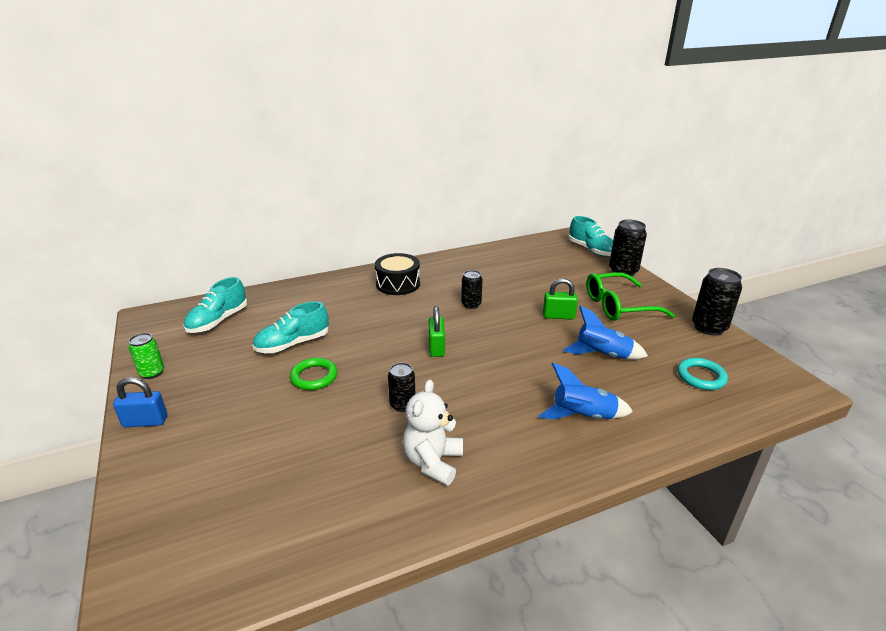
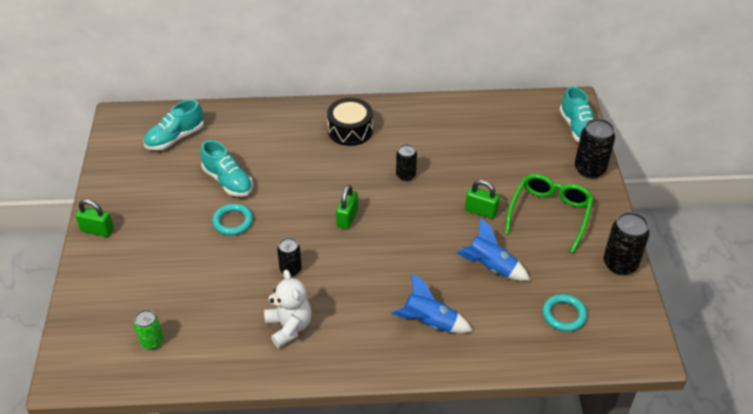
camera: 20 degrees right, 15 degrees up
(145, 421) = (97, 230): blue padlock -> green padlock
(152, 373) = (111, 183): green can -> green can (152, 342)
(293, 344) = (228, 181): turquoise shoe -> turquoise shoe turned 120 degrees counterclockwise
(314, 377) = (233, 221): green ring -> turquoise ring
(433, 462) = (289, 327): white teddy bear -> white teddy bear turned 120 degrees clockwise
(619, 306) = (550, 214): green glasses -> green glasses turned 105 degrees clockwise

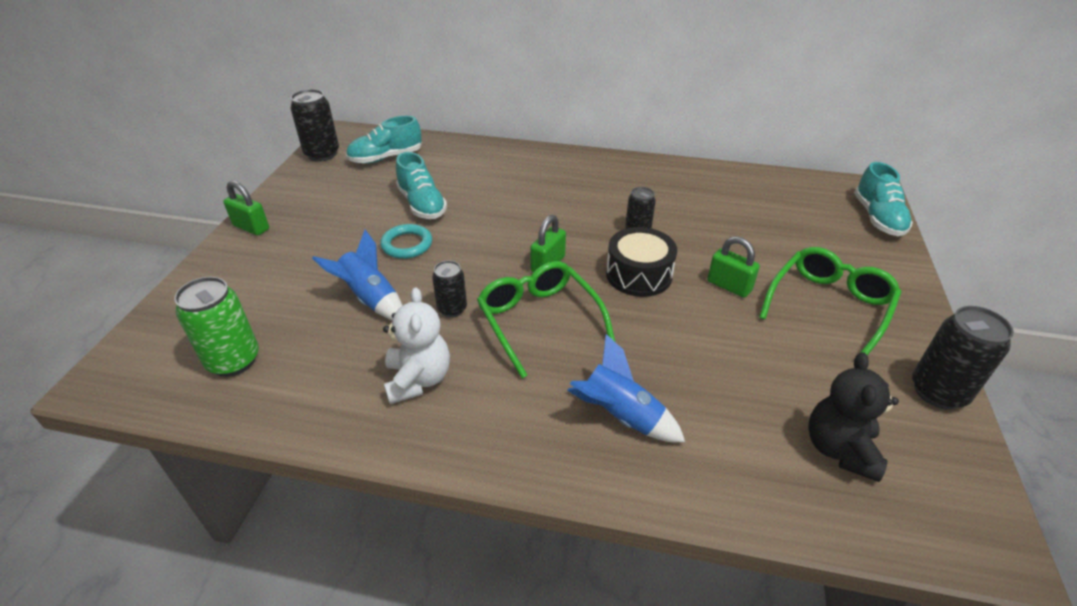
camera: 15 degrees right, 5 degrees down
(152, 342) = (234, 361): green can -> green can, size x1.61
(350, 130) = (583, 178): black drum -> black drum (638, 275)
(356, 266) = (539, 321): none -> green glasses
(490, 267) = (730, 357): blue rocket -> blue rocket (370, 299)
(564, 315) = (839, 449): turquoise ring -> black teddy bear
(589, 169) = (892, 263): black can -> black can (322, 154)

